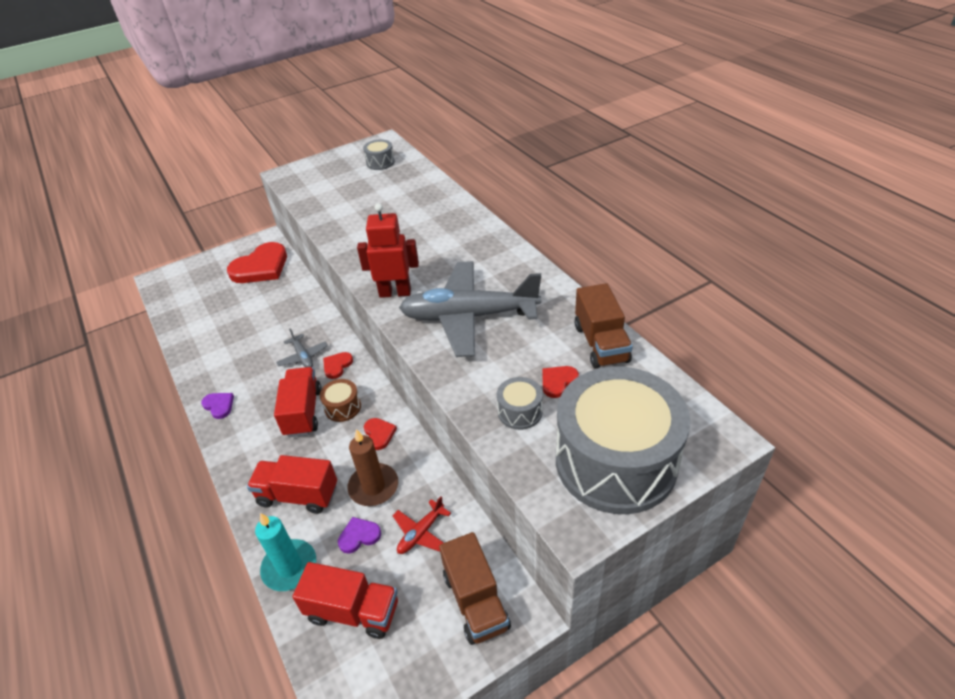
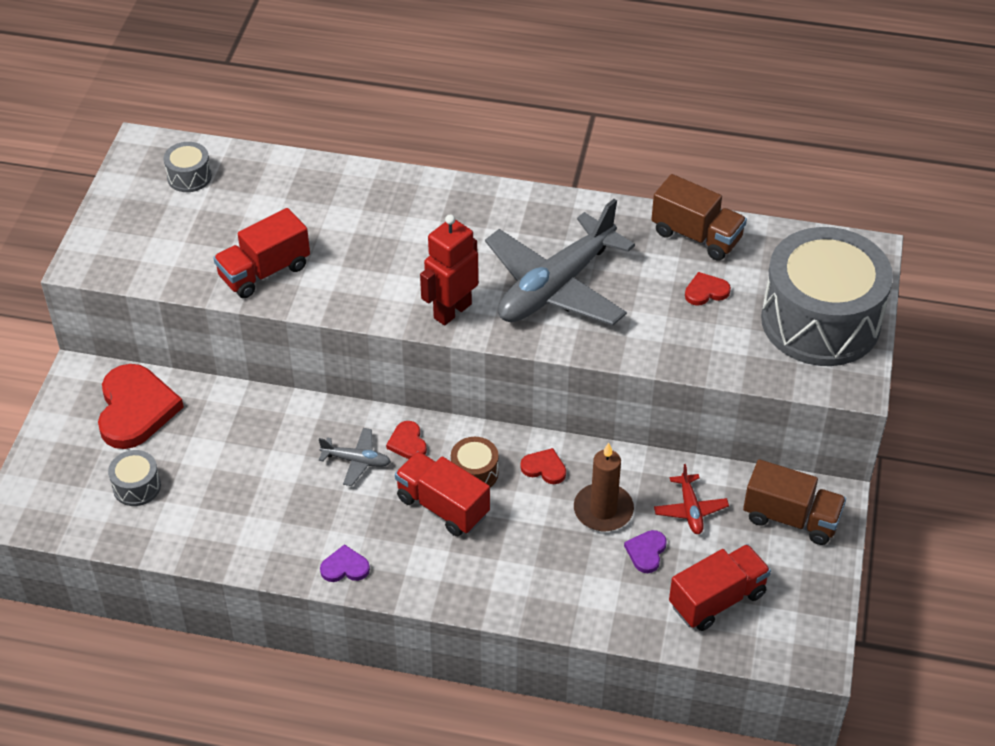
camera: 50 degrees left, 5 degrees up
(289, 567) = (625, 617): turquoise candle -> none
(298, 495) = (549, 568): red truck -> red truck (264, 272)
(520, 412) = (710, 335): grey drum -> grey drum (137, 486)
(558, 382) = (706, 291): red heart -> red heart turned 75 degrees clockwise

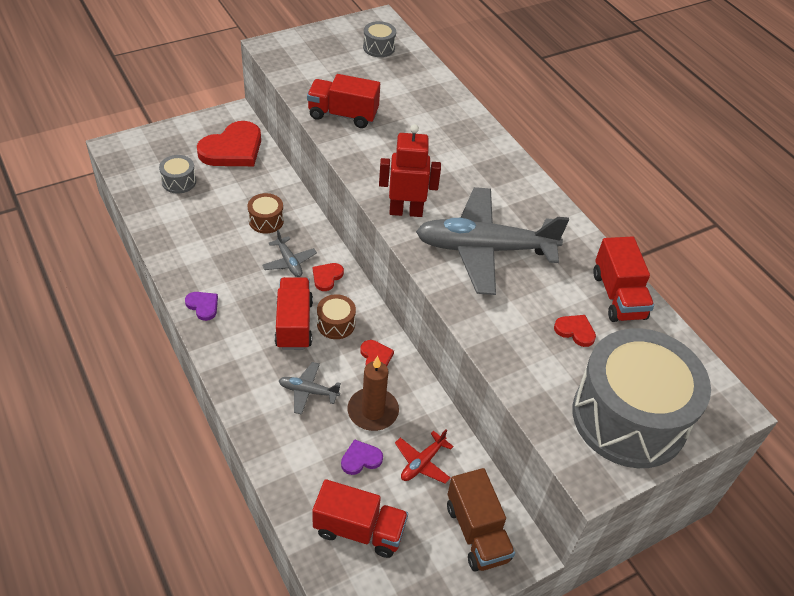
camera: 45 degrees right, 0 degrees up
(278, 445) = (266, 221): none -> brown drum
(535, 545) = (308, 391): none -> grey plane
(696, 236) = (618, 296): brown truck -> red truck

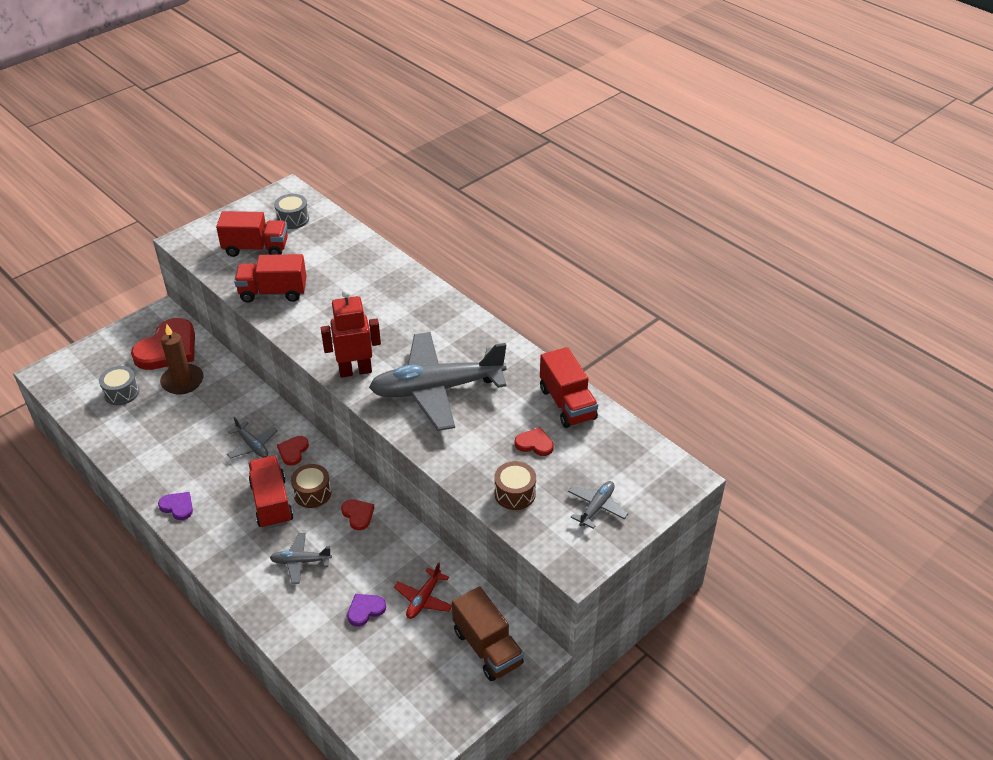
camera: 10 degrees left, 5 degrees down
(266, 221) = (220, 411): brown drum -> brown drum (515, 493)
(359, 530) = (378, 672): red truck -> red truck (256, 248)
(373, 411) = (366, 564): brown candle -> brown candle (182, 381)
(629, 417) = (596, 507): grey drum -> grey plane

